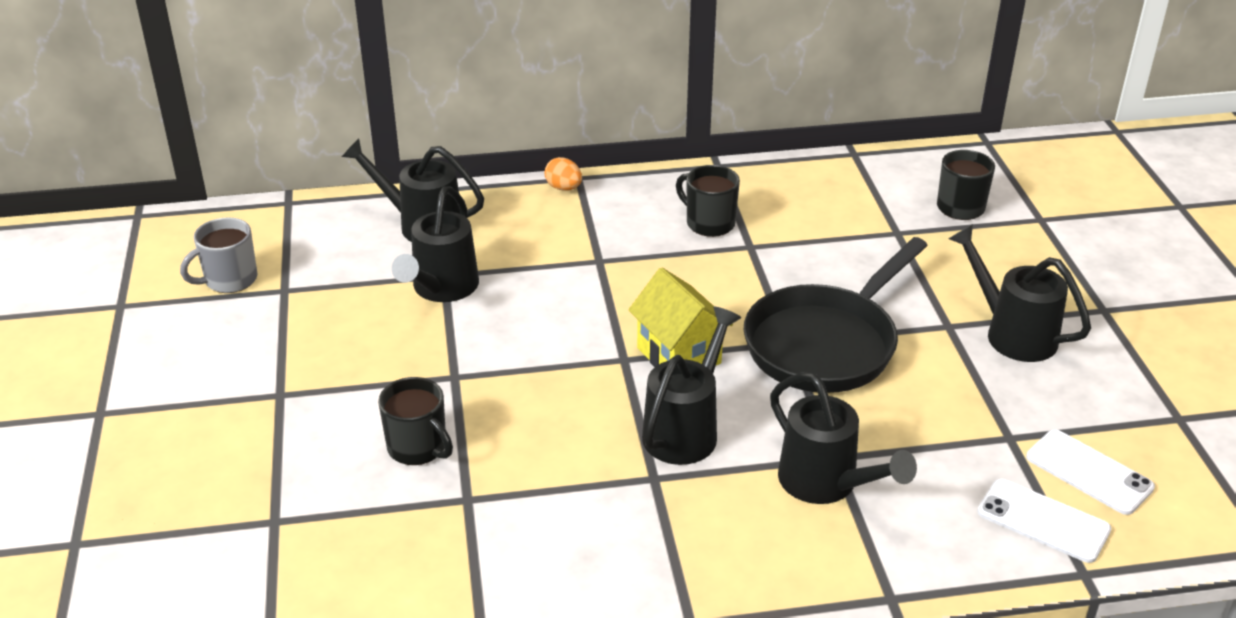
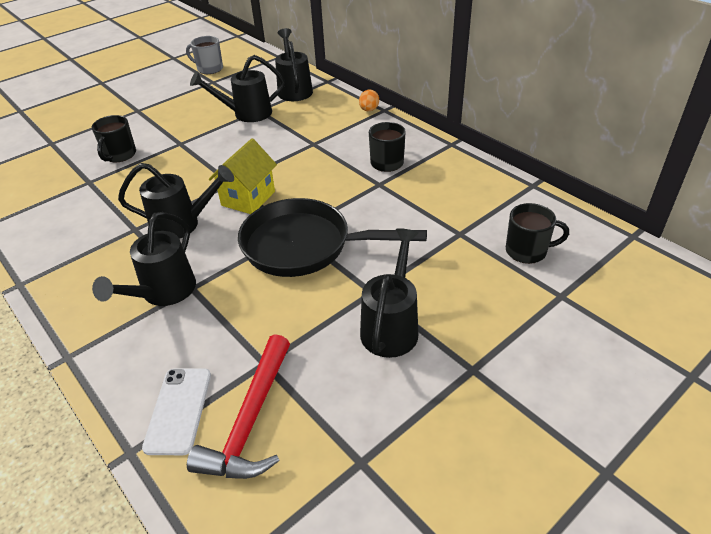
camera: 60 degrees right, 5 degrees up
(1089, 472) = (250, 421): white phone -> red hammer

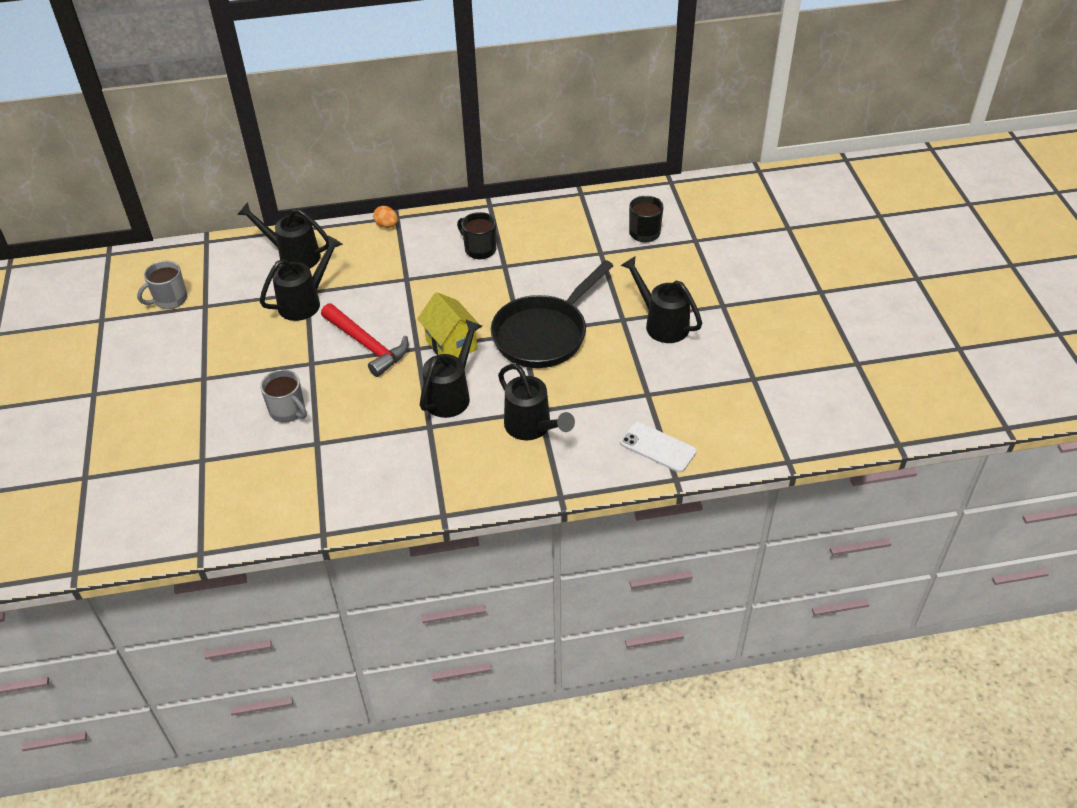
camera: 60 degrees left, 5 degrees up
(120, 155) = (288, 411): black mug -> grey mug
(247, 114) = (305, 302): black watering can -> black watering can turned 150 degrees counterclockwise
(250, 421) = (691, 415): red hammer -> red hammer (367, 345)

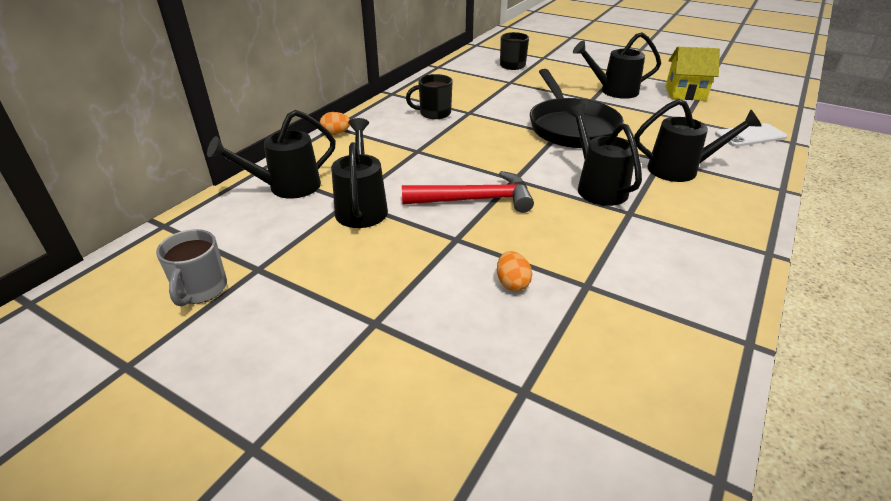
camera: 50 degrees left, 10 degrees down
(288, 411) = (512, 283): grey mug -> orange egg
(451, 345) = (532, 164): yellow house -> yellow house (685, 93)

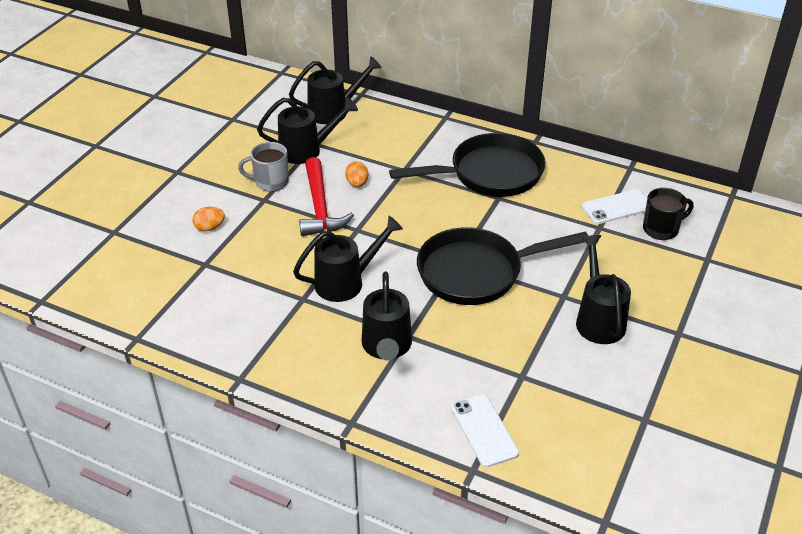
camera: 85 degrees right, 5 degrees up
(201, 290) = (213, 103): grey mug -> grey mug (270, 182)
(287, 187) = (334, 111): black watering can -> black watering can turned 105 degrees clockwise
(336, 134) = (430, 120): orange egg -> orange egg (357, 183)
(434, 113) = (490, 174): black mug -> black pan
(486, 75) = (617, 207): none -> white phone
(685, 93) = (613, 393): yellow house -> none

